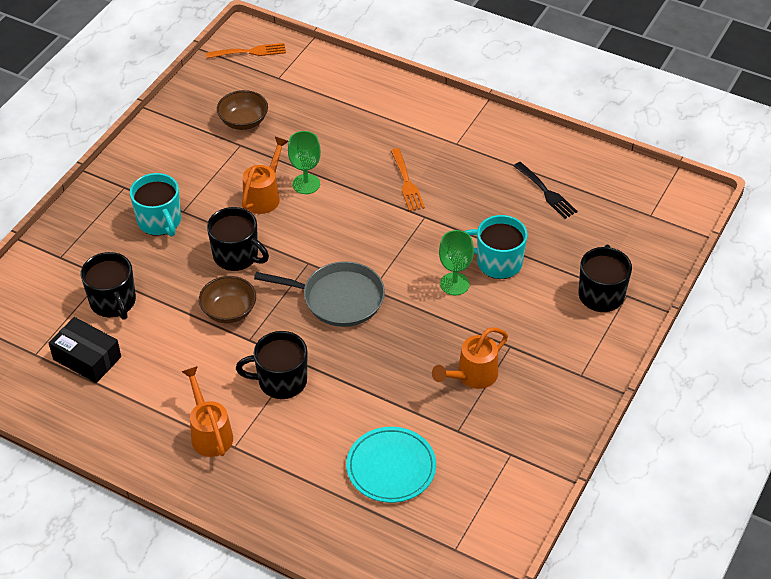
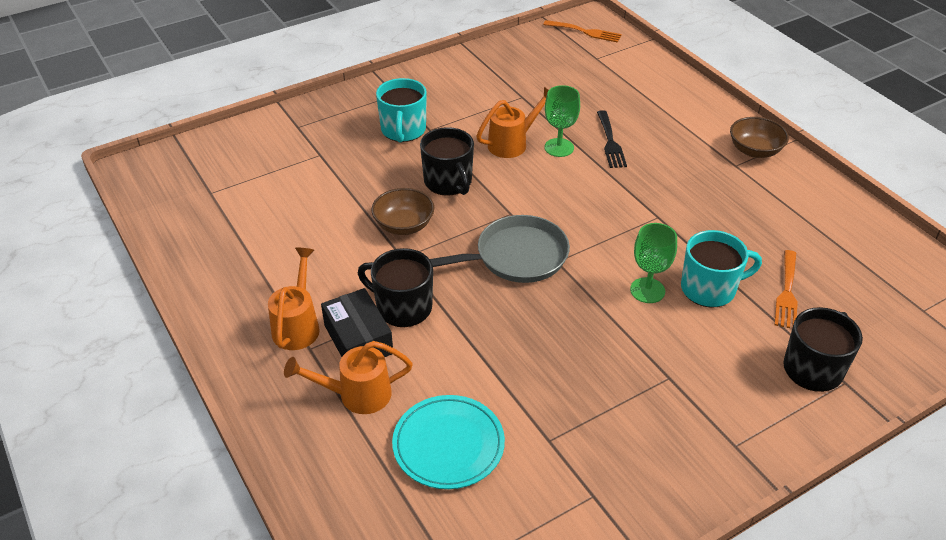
camera: 30 degrees right, 5 degrees down
(87, 358) = (248, 213): black box -> black box (358, 339)
(113, 302) = (310, 178): black mug -> none
(243, 121) = (539, 80): brown bowl -> brown bowl (754, 150)
(339, 298) = (517, 256): grey pan -> grey pan turned 60 degrees counterclockwise
(407, 183) = (660, 181): orange fork -> orange fork (787, 293)
(472, 376) = (605, 390): orange watering can -> orange watering can (357, 395)
(498, 262) = (709, 289): turquoise mug -> turquoise mug turned 120 degrees clockwise
(546, 192) = (808, 243): black fork -> black fork (610, 142)

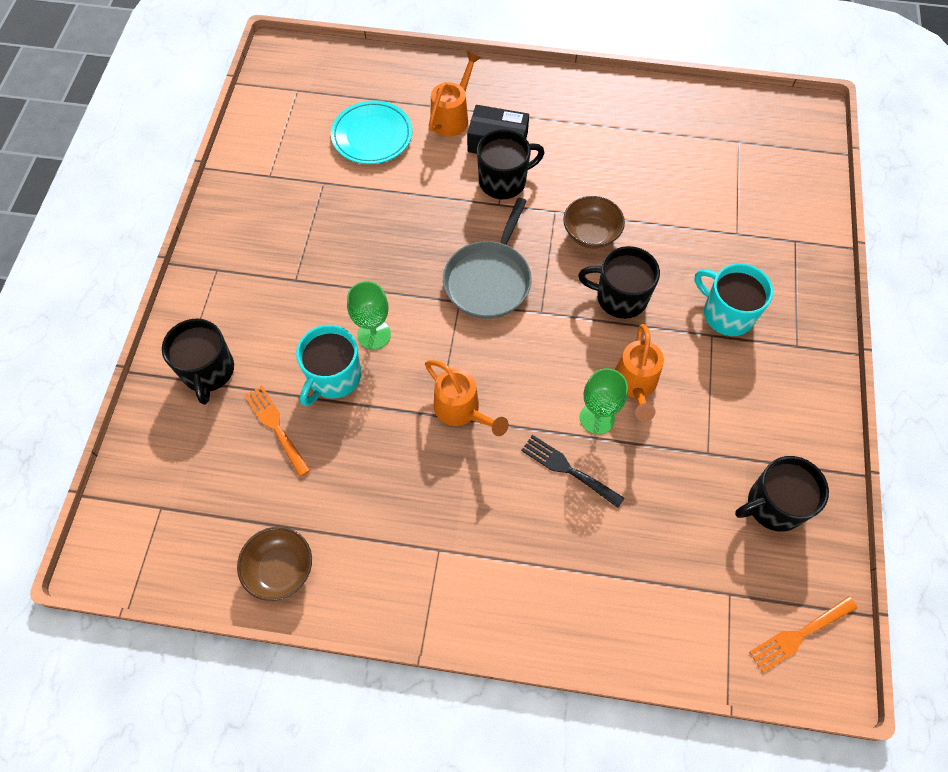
camera: 130 degrees right, 20 degrees up
(297, 325) = (541, 120): orange watering can -> orange watering can (461, 410)
(523, 63) = (773, 505): none -> black mug
(754, 150) = (441, 592): brown bowl -> brown bowl (280, 569)

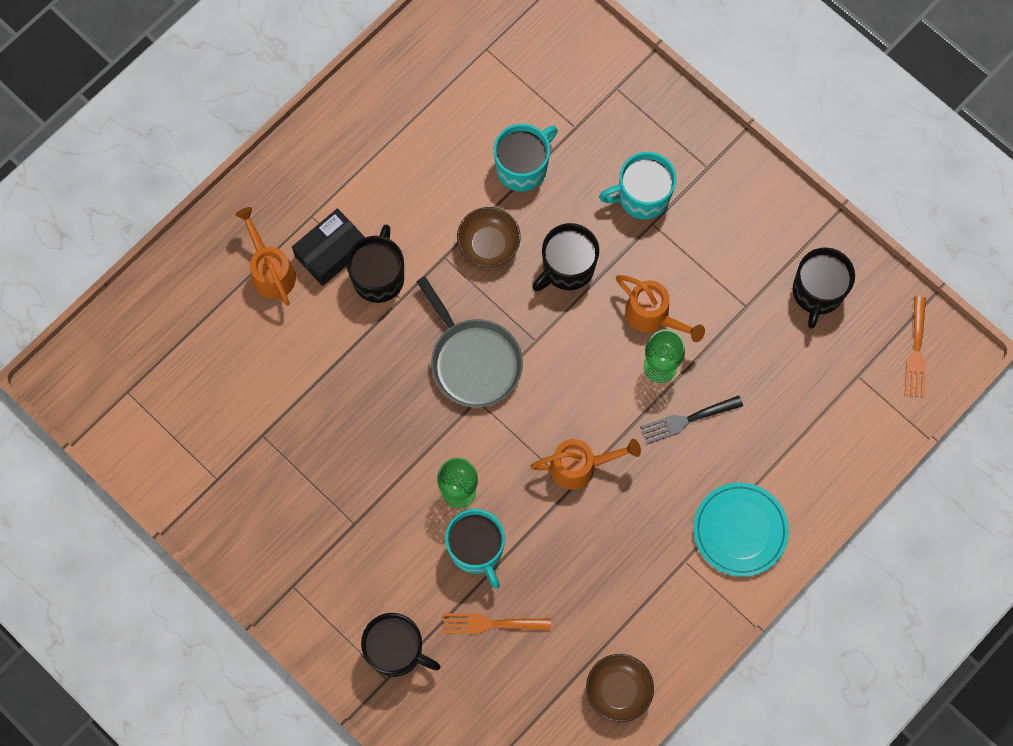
camera: 55 degrees left, 10 degrees up
(372, 136) = (238, 358): turquoise plate -> turquoise plate (740, 530)
(672, 219) = (522, 167): none -> turquoise mug

